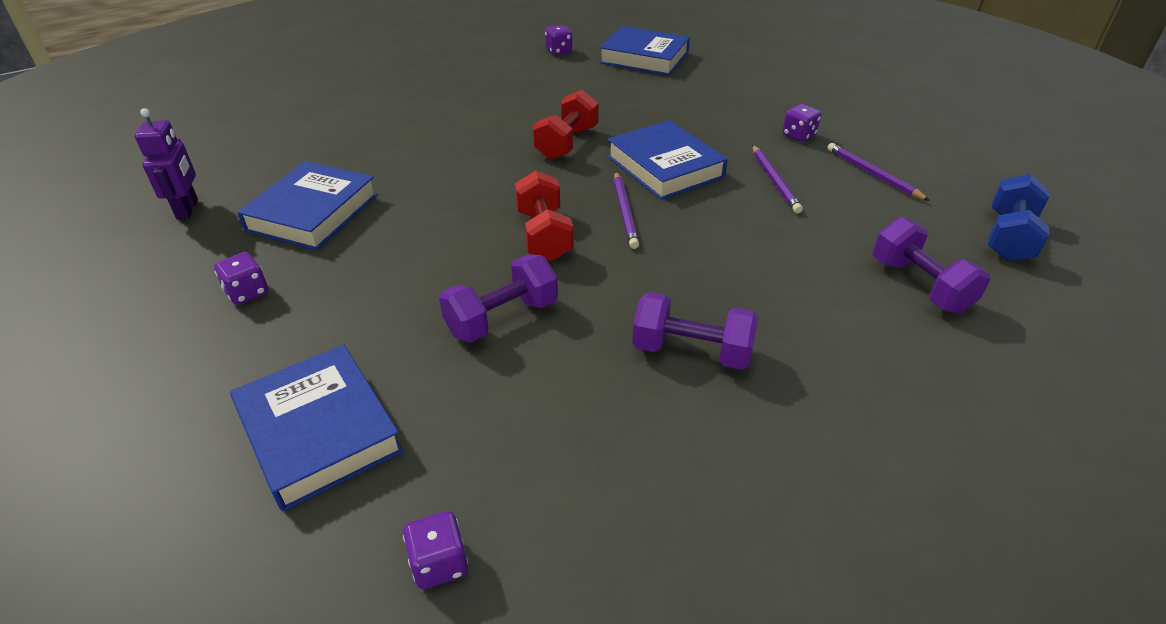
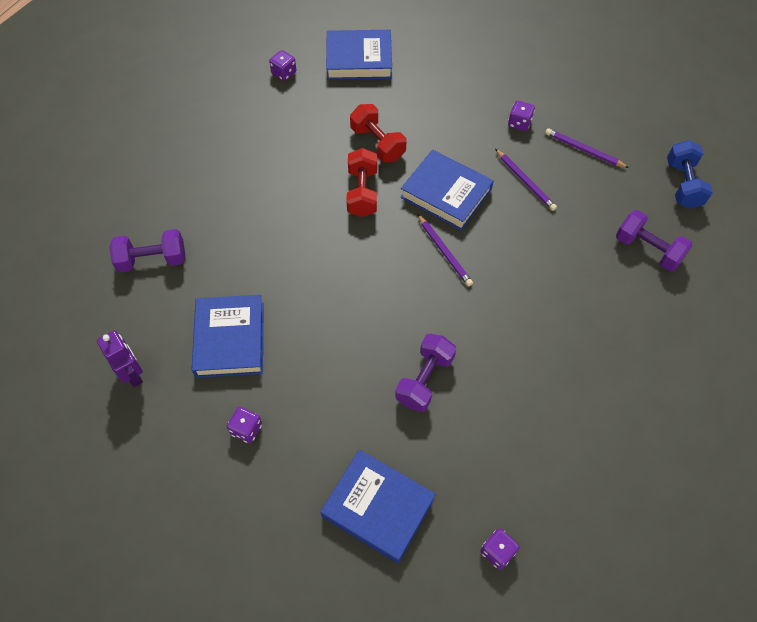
camera: 25 degrees left, 20 degrees up
(544, 235) = (405, 296): red dumbbell -> red dumbbell (377, 143)
(691, 351) = (547, 358): purple dumbbell -> purple dumbbell (152, 260)

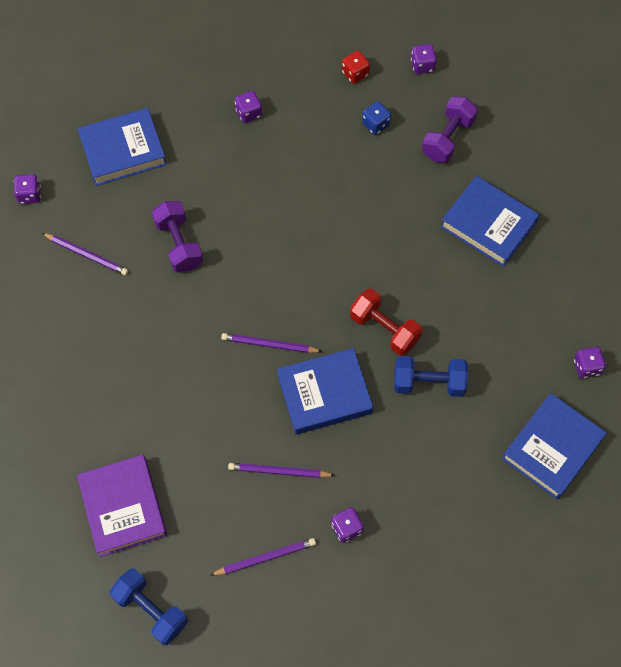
camera: 130 degrees right, 5 degrees up
(84, 327) = (422, 65): none -> purple dice
(133, 374) = (355, 73): purple robot -> red dice
(178, 320) = (375, 124): none -> blue dice
(230, 339) = (329, 146): blue book -> blue book (488, 224)
(377, 143) = (429, 383): red dumbbell -> blue dumbbell
(503, 444) = (86, 255): none -> purple pencil
(648, 250) = (123, 507): purple dumbbell -> purple book

